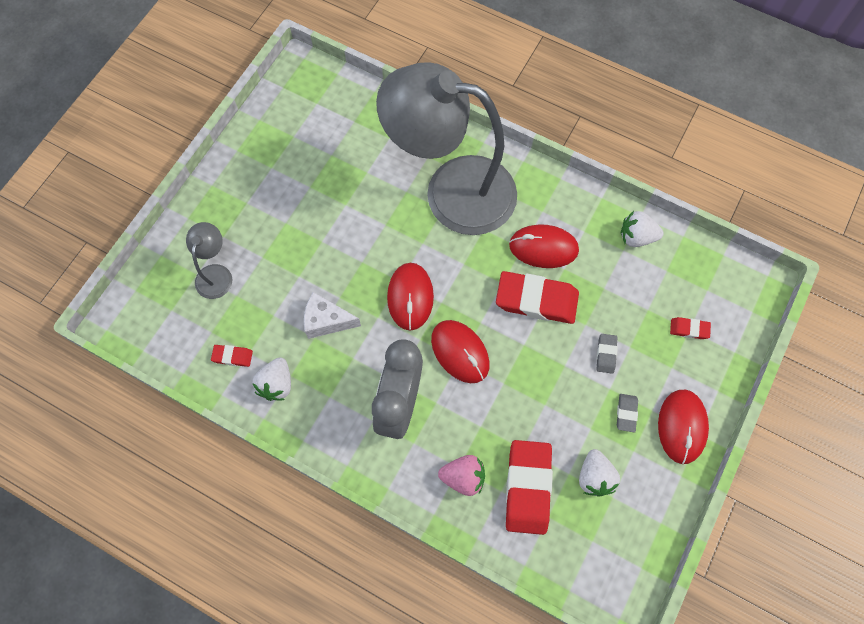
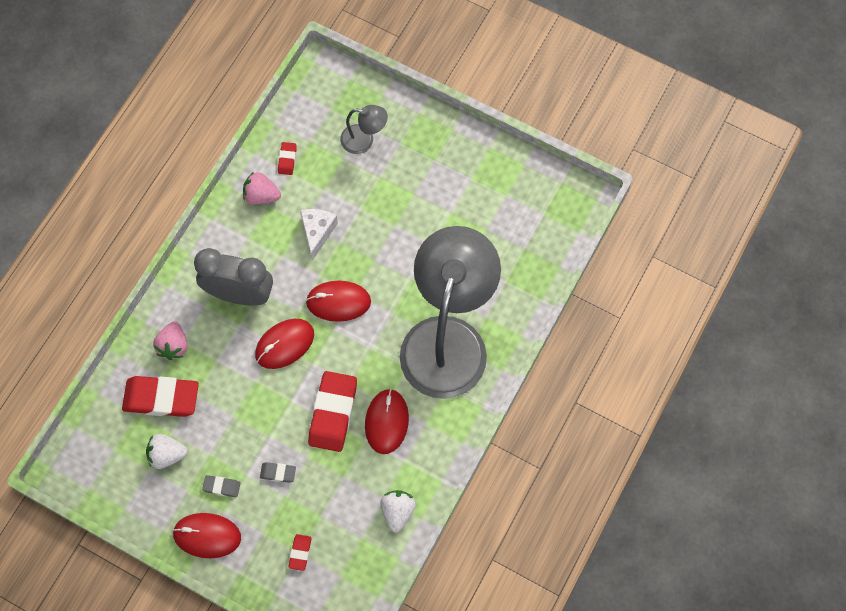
camera: 90 degrees right, 0 degrees up
(276, 384) = (261, 195): white strawberry -> pink strawberry

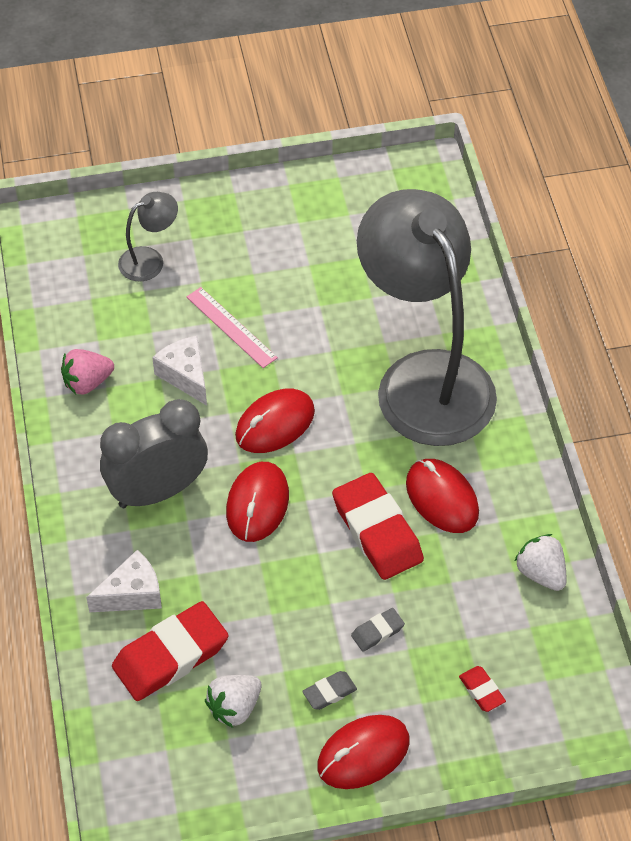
camera: 40 degrees left, 15 degrees down
(173, 346) = (132, 594): pink strawberry -> white cheese
(287, 160) = (82, 331): red eraser -> none
(370, 220) = (231, 327): none -> pink ruler

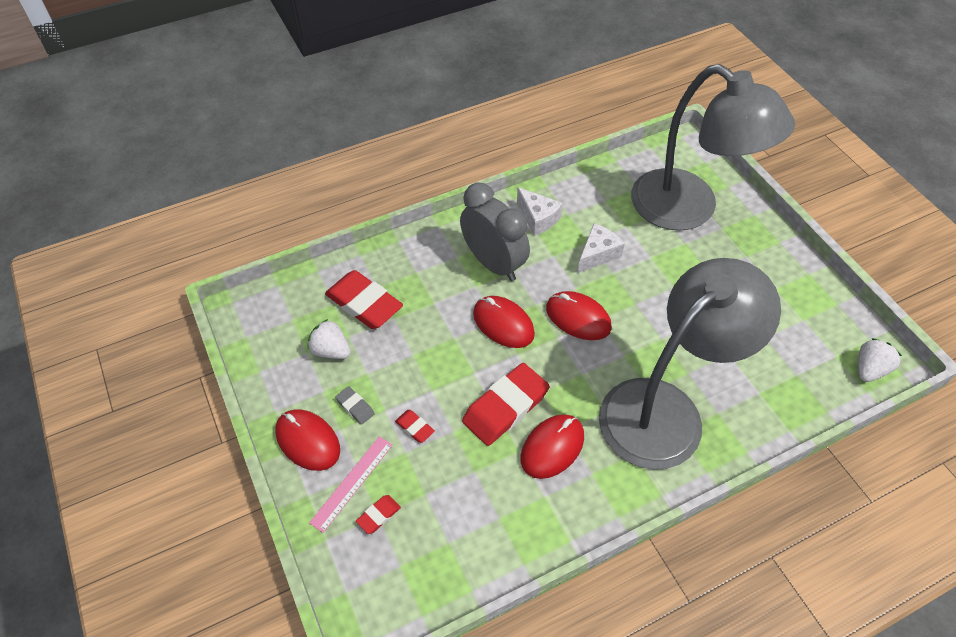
camera: 75 degrees right, 0 degrees up
(87, 382) = (567, 203): pink strawberry -> none
(132, 594) = (407, 270): white cheese -> white cheese (538, 218)
(150, 260) = (689, 209): grey lamp -> grey lamp, size x2.49
(231, 327) = (653, 270): pink ruler -> pink ruler (352, 483)
(257, 504) = (503, 324): red mouse -> red mouse turned 45 degrees clockwise
(377, 632) = (414, 427): grey eraser -> red eraser
(541, 573) = (504, 541): white strawberry -> white strawberry (869, 369)

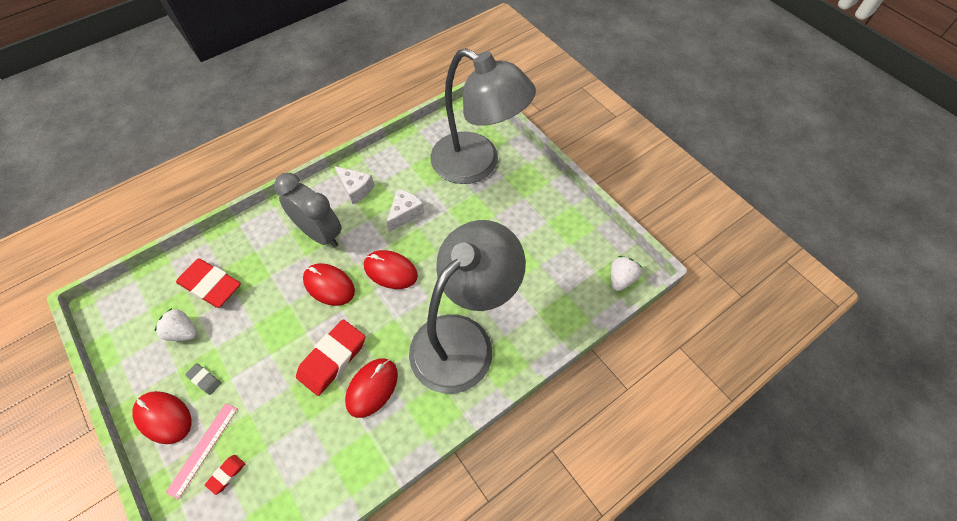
camera: 10 degrees left, 5 degrees up
(414, 427) = (256, 390): red eraser -> none

